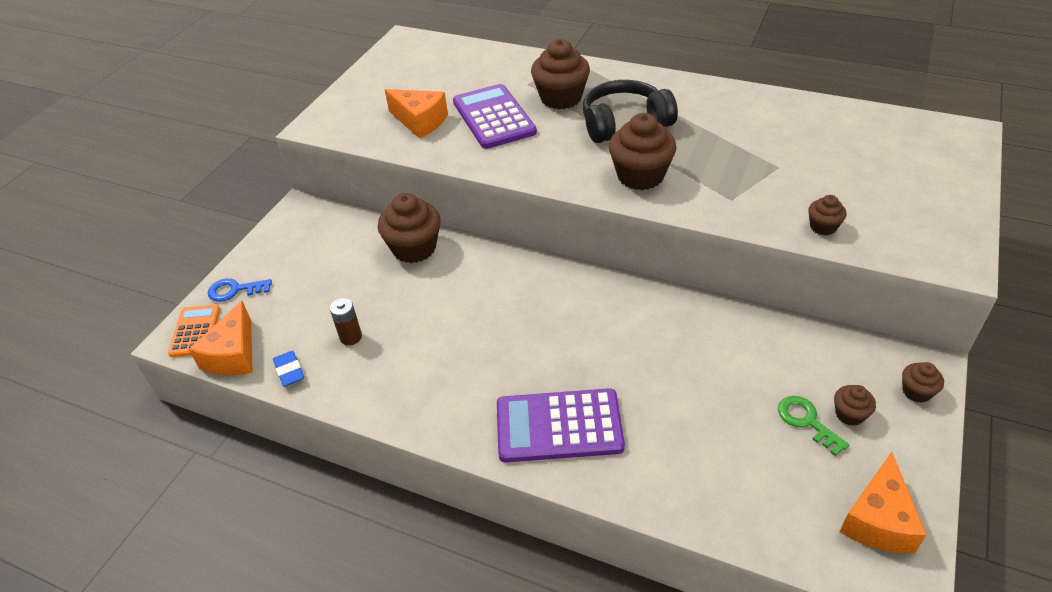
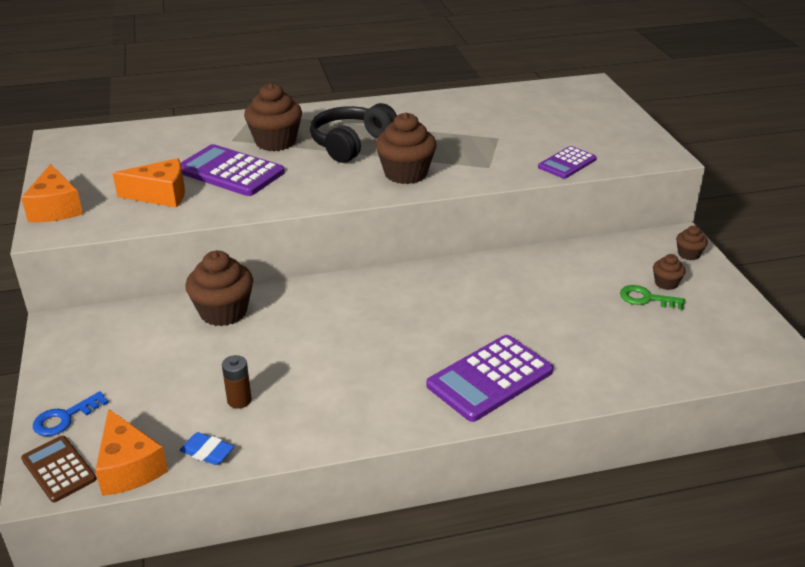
camera: 40 degrees left, 10 degrees down
(195, 331) = (58, 469): orange calculator -> brown calculator
(823, 227) = (567, 163): brown cupcake -> purple calculator
(878, 520) = (741, 332): orange cheese -> orange cheese (56, 208)

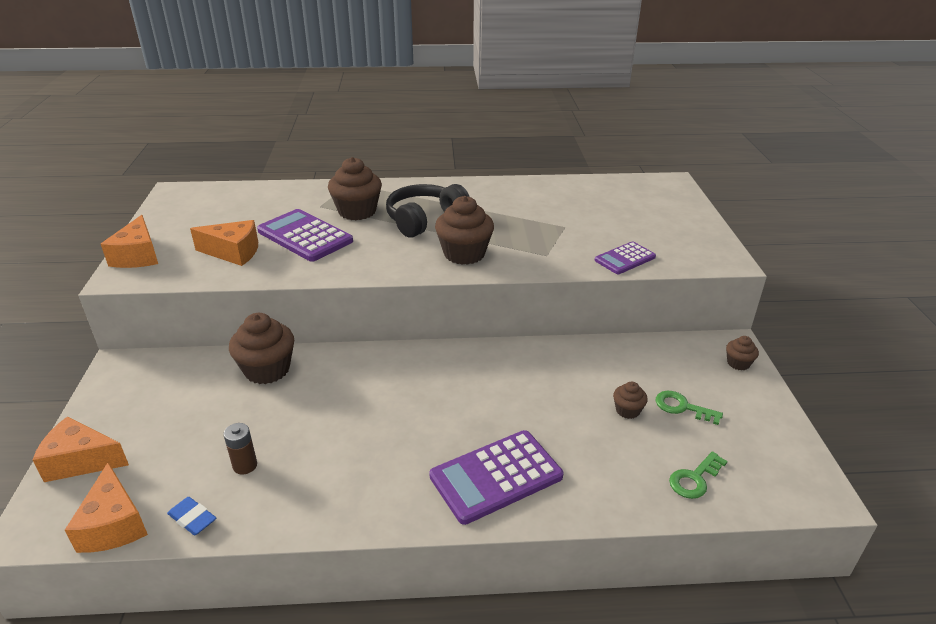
camera: 10 degrees right, 0 degrees up
(58, 469) = (50, 516): brown calculator -> none
(65, 418) = (81, 461): blue key -> orange cheese
(666, 283) = (707, 393): brown cupcake -> brown cupcake (627, 410)
(673, 357) = (695, 479): none -> green key

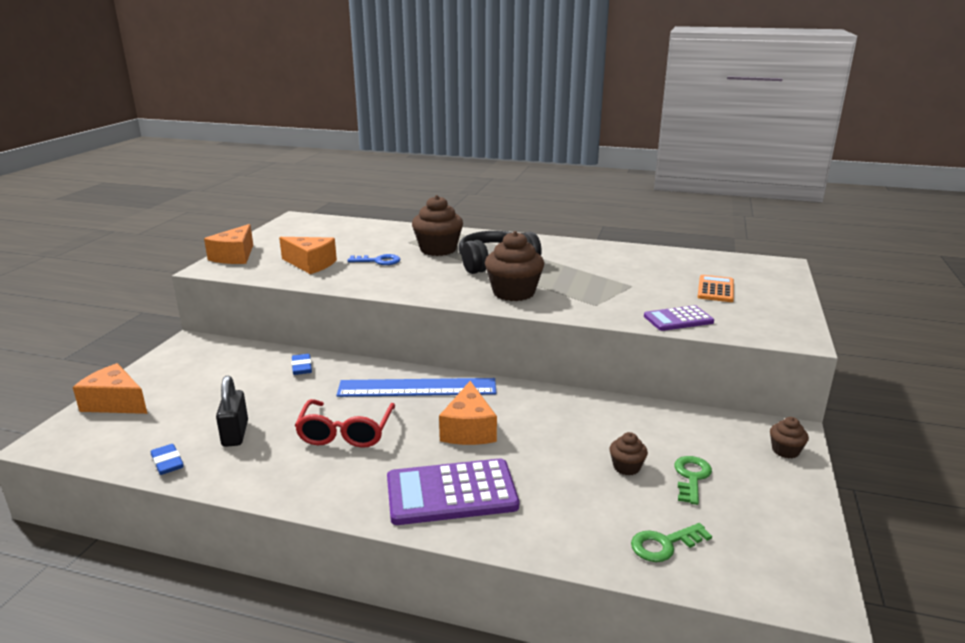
camera: 20 degrees right, 10 degrees down
(114, 524) = (107, 452): orange cheese -> orange cheese (469, 429)
(245, 465) = (235, 434): brown battery -> black padlock
(267, 370) = (302, 367): brown cupcake -> blue eraser
(305, 236) = (378, 261): purple calculator -> blue key
(359, 436) = (345, 432): none -> red glasses
(399, 368) = (417, 388): none -> blue ruler
(636, 219) = (715, 289): none -> orange calculator
(682, 407) = (691, 477): green key -> green key turned 60 degrees clockwise

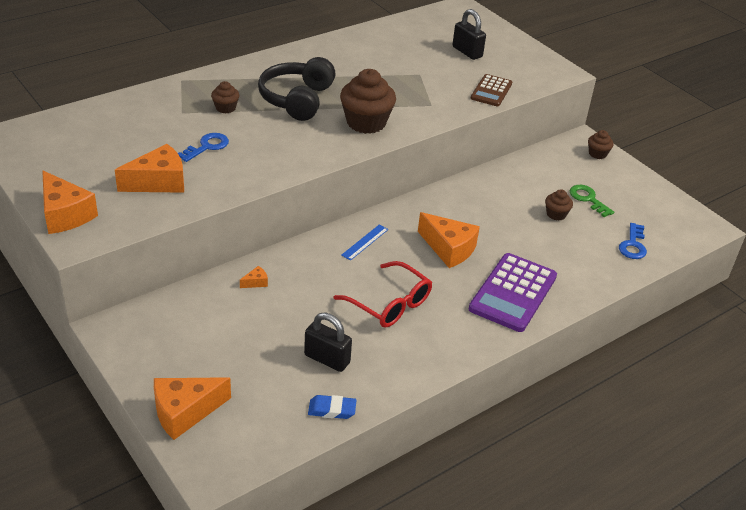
camera: 55 degrees left, 15 degrees up
(302, 367) = (256, 282): blue eraser -> orange cheese
(417, 388) = (365, 242): blue ruler -> blue ruler, size x0.43
(438, 249) = (225, 108): brown cupcake -> brown cupcake, size x0.50
(664, 544) = (633, 245): green key -> blue key
(678, 319) = (491, 91): purple calculator -> brown calculator
(715, 289) = (467, 52): orange calculator -> black padlock

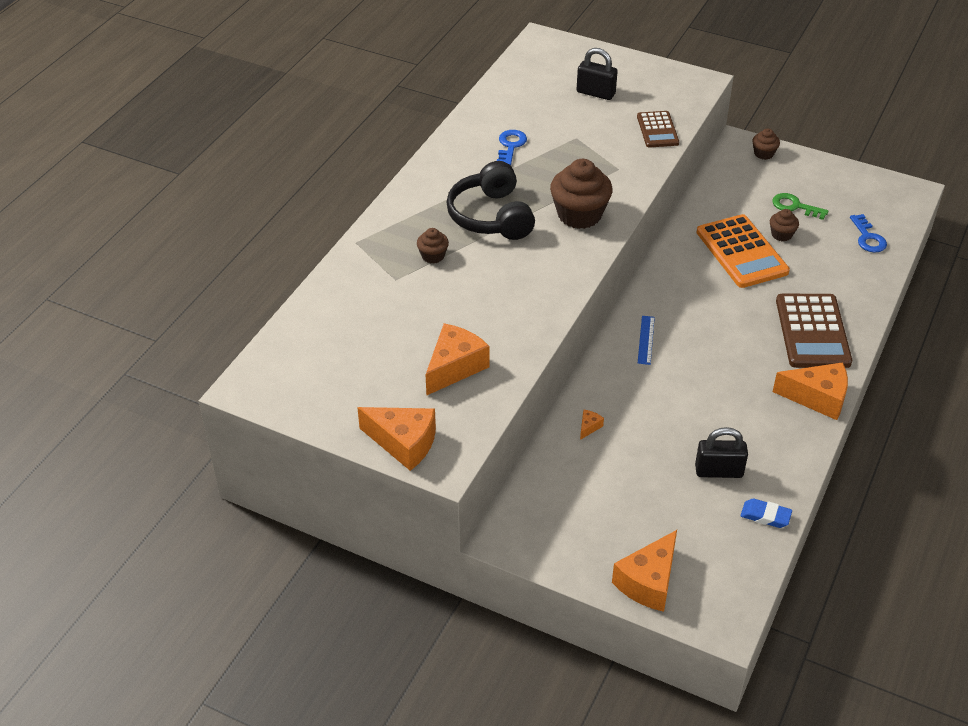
camera: 25 degrees left, 5 degrees up
(207, 147) = (459, 308): blue key -> blue key (510, 146)
(332, 410) = (765, 516): blue eraser -> blue eraser turned 45 degrees clockwise
(389, 304) = (722, 392): red glasses -> none
(449, 249) = (723, 312): orange cheese -> orange cheese (817, 398)
(508, 213) = (742, 252): none -> orange calculator
(513, 293) = (812, 332): purple calculator -> brown calculator

